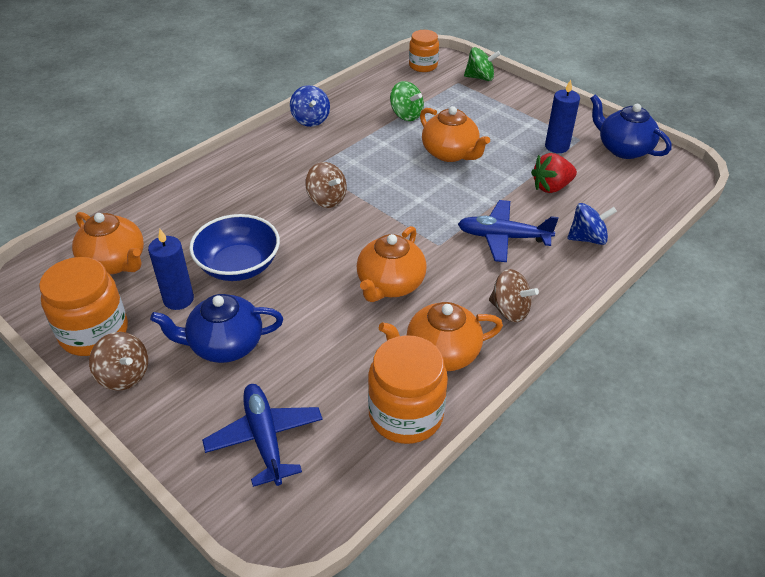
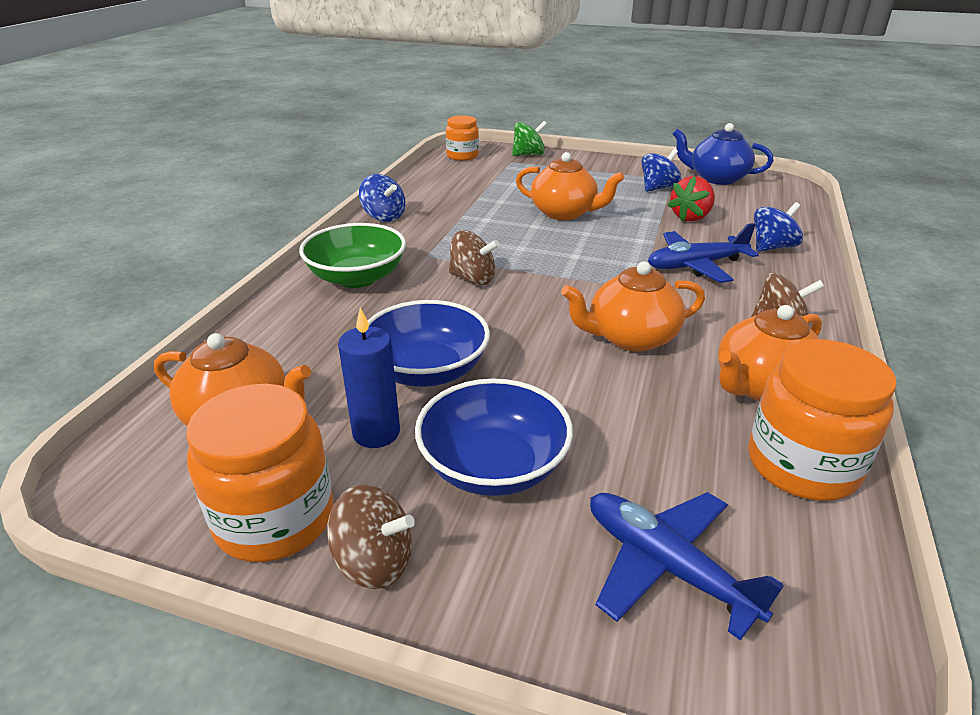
camera: 25 degrees left, 10 degrees down
(225, 345) = (493, 466): blue teapot -> blue bowl
(251, 174) = (357, 277): none -> green bowl
(390, 284) = (630, 337): orange teapot -> orange teapot turned 75 degrees clockwise
(406, 115) = (486, 193): green spinning top -> none
(557, 146) = (658, 188): blue candle -> blue spinning top

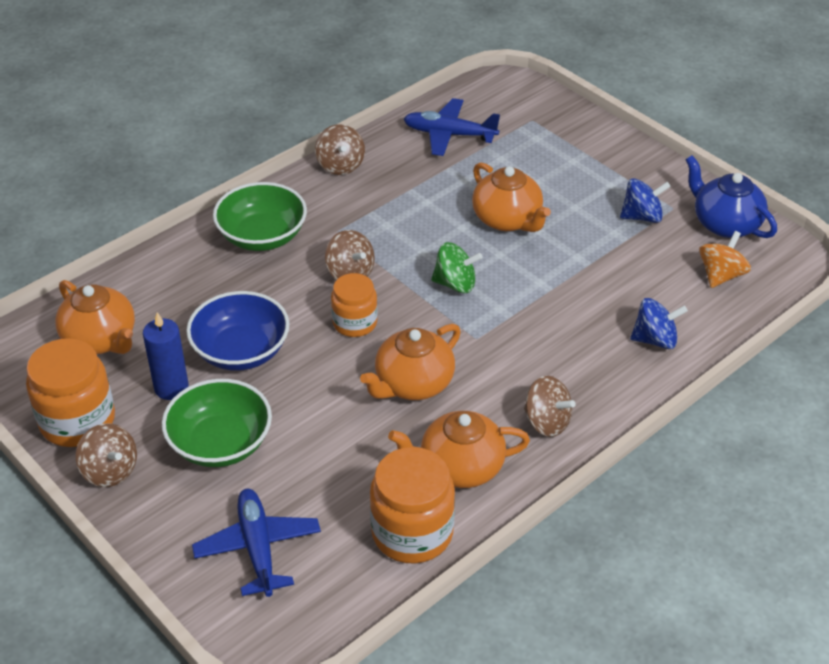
camera: 30 degrees right, 10 degrees up
(384, 216) = (340, 165): blue spinning top -> brown spinning top
(462, 156) = (491, 94): orange jar -> orange jar (355, 323)
(493, 466) = (220, 443): blue bowl -> green bowl
(528, 155) = (561, 114): green spinning top -> green spinning top (455, 284)
(630, 337) = (412, 384): orange teapot -> orange teapot turned 60 degrees counterclockwise
(691, 217) = (624, 271): red strawberry -> none
(695, 265) = (554, 333): blue plane -> blue plane (449, 134)
(756, 202) = (721, 275): none -> orange spinning top

